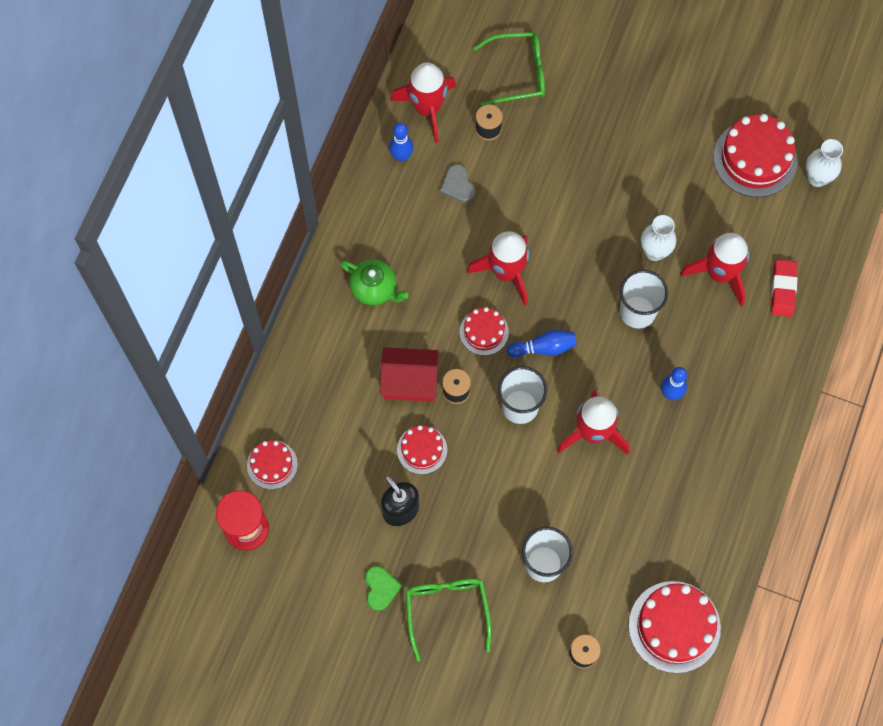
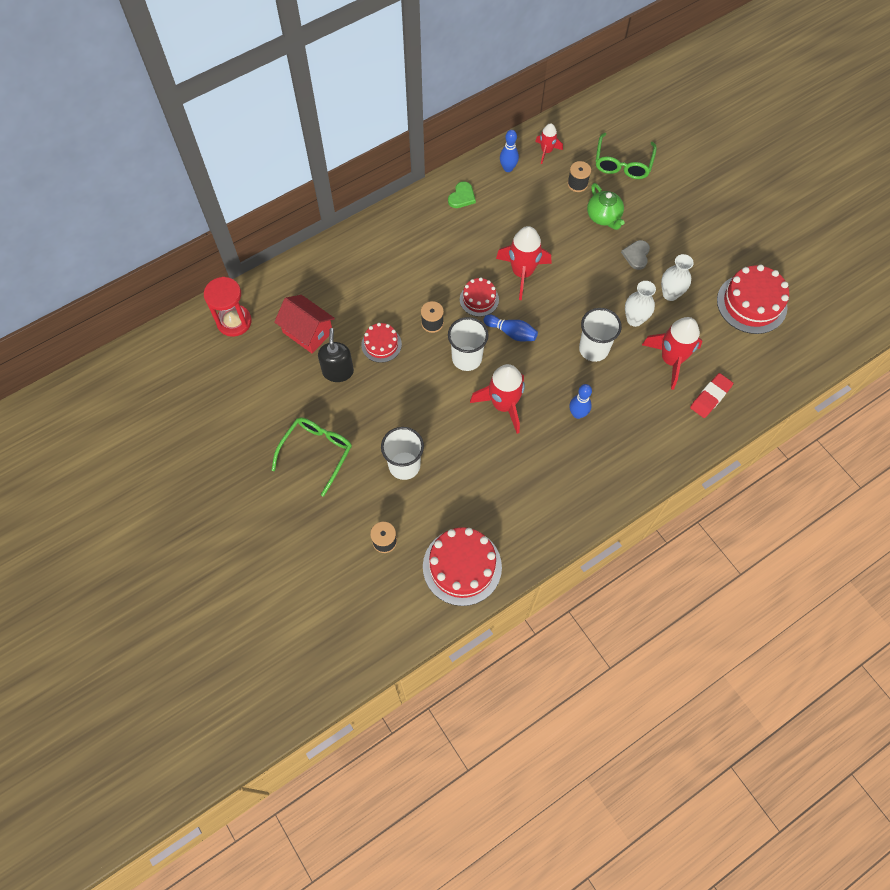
camera: 35 degrees right, 5 degrees down
(272, 464) = (281, 295): red cake -> none
(374, 288) = (429, 233): green teapot -> green teapot (604, 217)
(380, 588) = (286, 411): green heart -> green heart (462, 197)
(410, 381) = (407, 299): red house -> red house (307, 332)
(427, 109) = (546, 151): red rocket -> red rocket, size x0.56
(458, 185) = (531, 205): grey heart -> grey heart (636, 255)
(518, 73) = (623, 163): green glasses -> green glasses turned 75 degrees clockwise
(817, 178) = (789, 341): white vase -> white vase (670, 294)

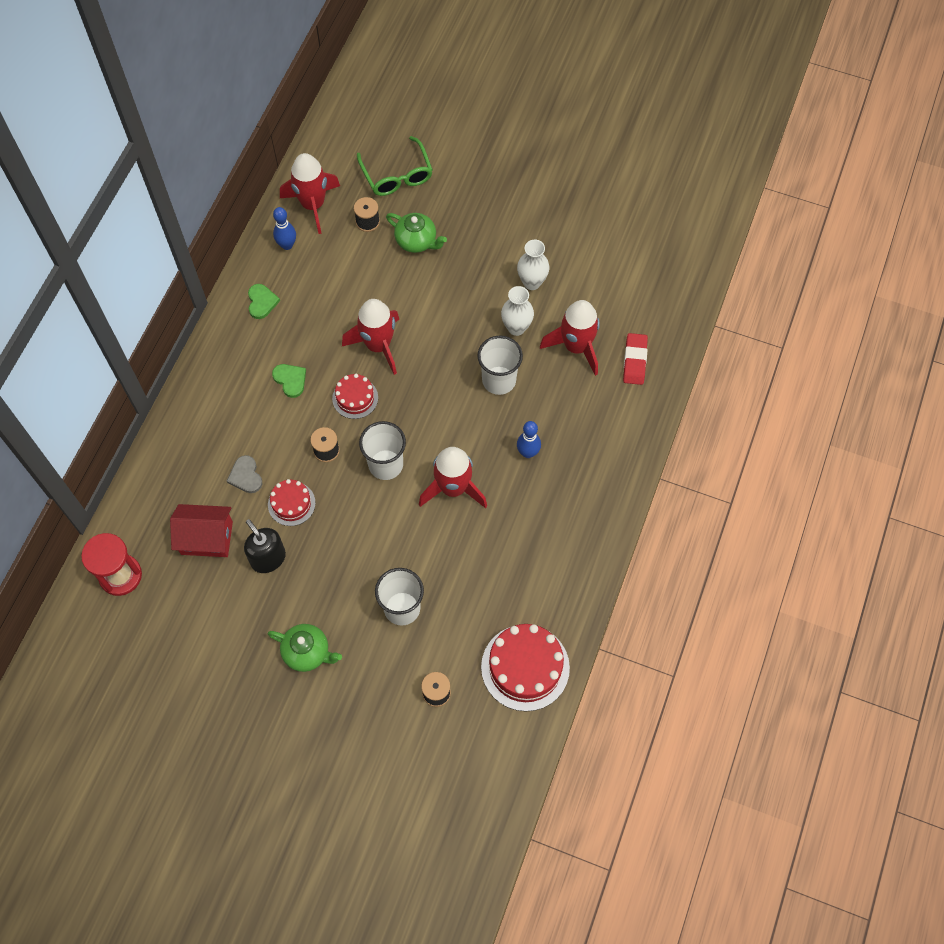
camera: 35 degrees left, 0 degrees up
(316, 453) = (307, 652): green glasses -> green teapot
(443, 260) = (290, 380): none -> green heart
(511, 332) = (410, 412): blue bowling pin -> none
(546, 151) = (313, 205): red rocket -> red rocket, size x1.79
(636, 255) = (474, 262): grey heart -> grey heart (246, 476)
(751, 303) = (611, 247): red cake -> none

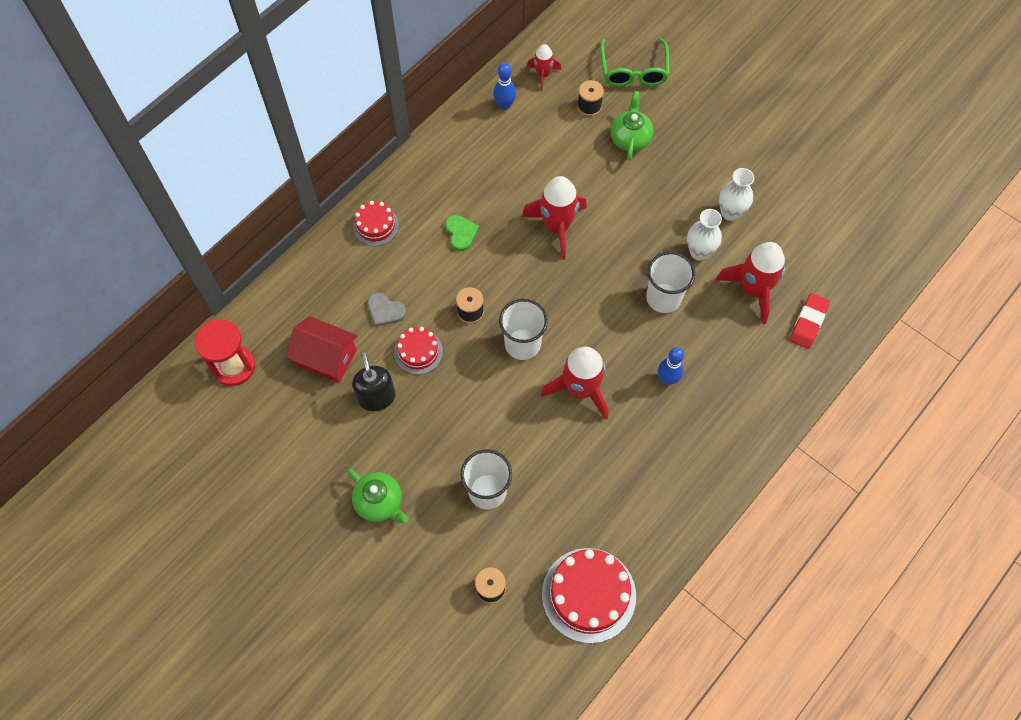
camera: 20 degrees right, 0 degrees up
(246, 476) = (385, 311): grey heart -> grey heart turned 60 degrees counterclockwise
(261, 302) = (461, 151): green heart -> none
(313, 205) = (543, 75): red rocket -> red rocket, size x0.56
(355, 398) = (516, 270): red cake -> red cake (375, 226)
(416, 241) = (630, 139): green teapot -> green teapot turned 135 degrees counterclockwise

